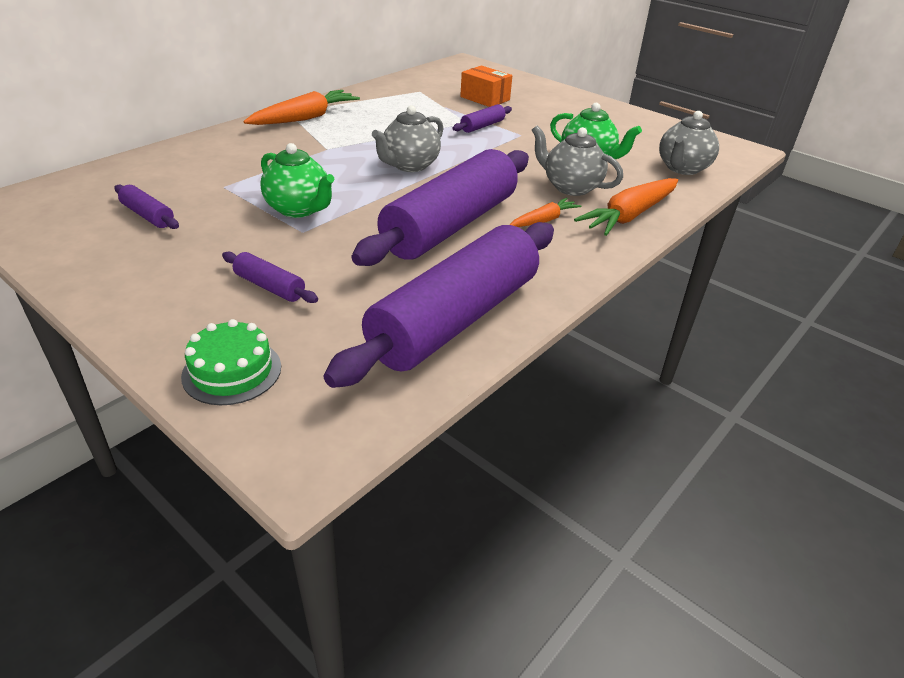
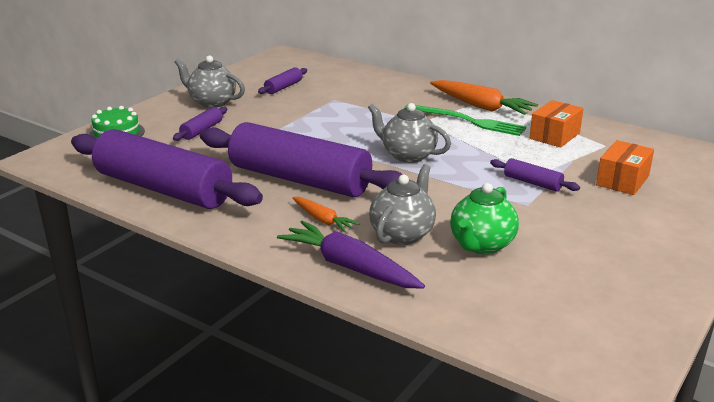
camera: 85 degrees right, 10 degrees down
(299, 209) = (308, 125): green teapot -> none
(338, 129) = (468, 121): none -> green fork
(392, 103) = (554, 136): none -> orange box
(629, 216) = (349, 267): orange carrot -> purple carrot
(682, 168) = (501, 313): grey teapot -> grey teapot (212, 102)

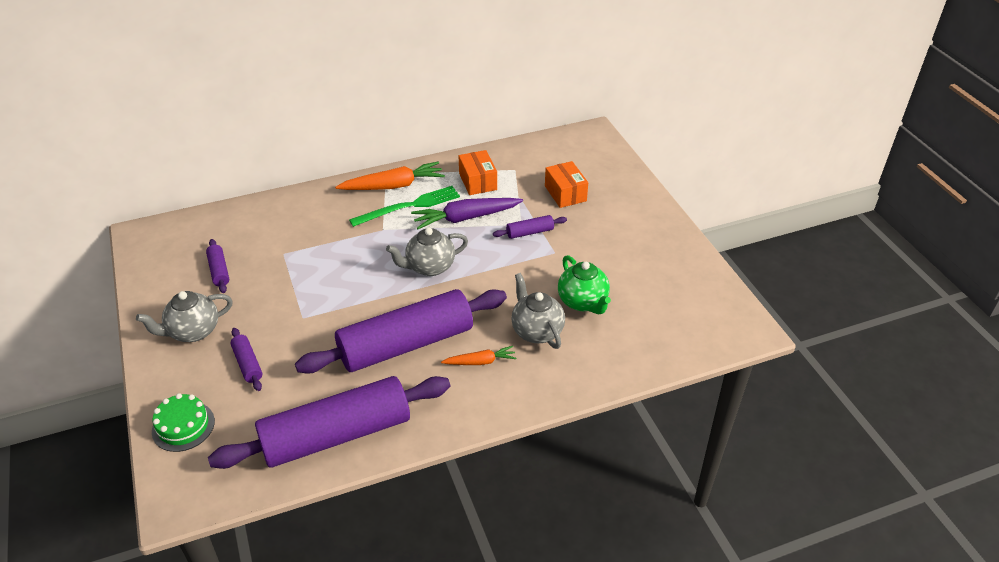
camera: 55 degrees left, 15 degrees up
(349, 267) = (554, 379): purple carrot -> purple carrot (465, 218)

